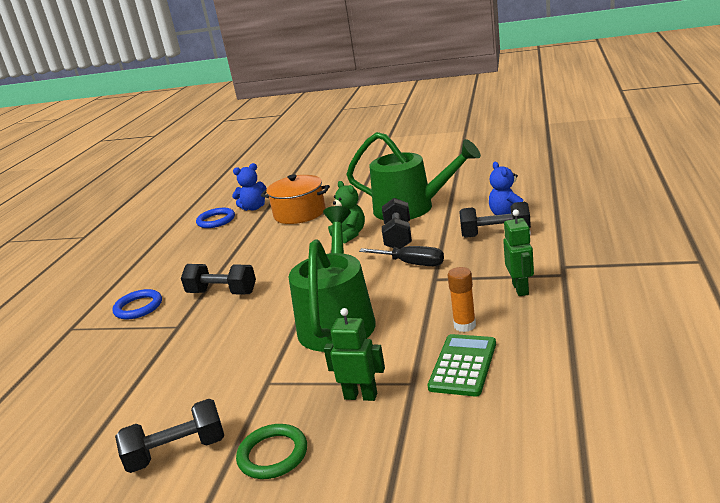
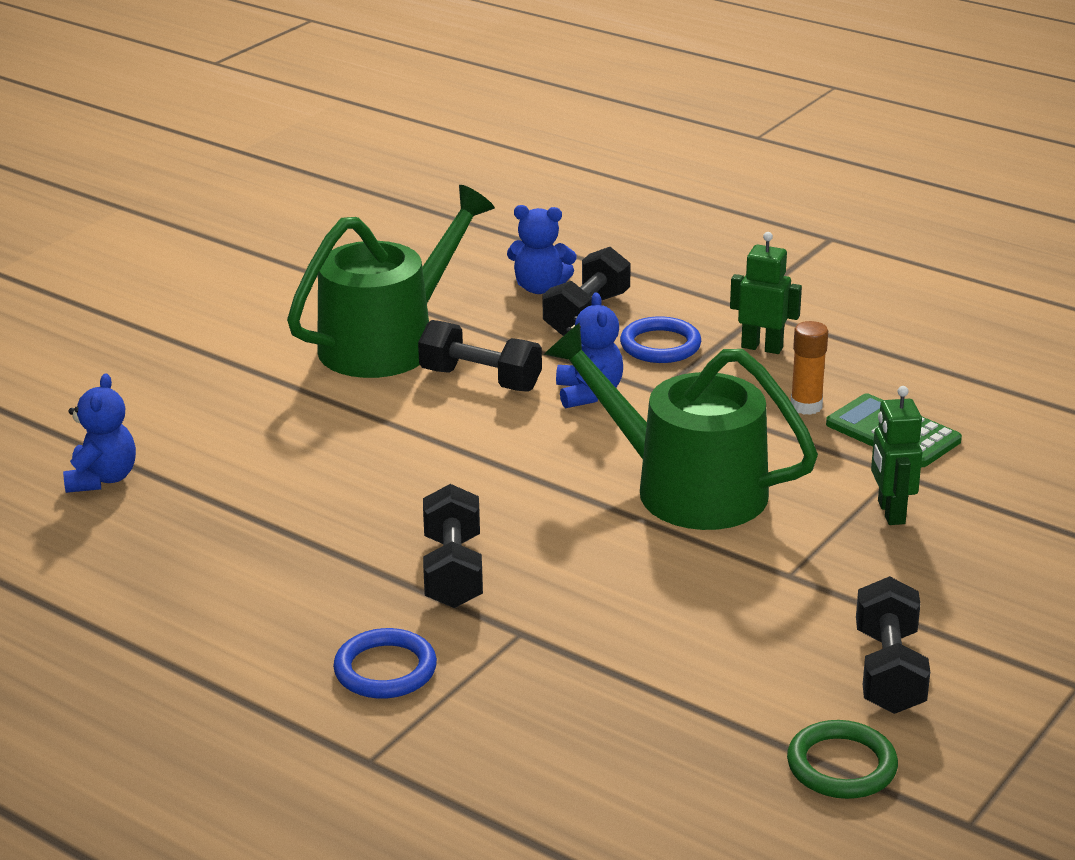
camera: 70 degrees left, 5 degrees up
(216, 220) = (91, 531): blue ring -> blue ring (660, 345)
(222, 293) = (453, 571): black dumbbell -> black dumbbell turned 45 degrees counterclockwise
(273, 455) = (956, 597): green ring -> green ring (841, 765)
(299, 213) = (225, 438): orange pot -> none
(349, 234) = (403, 414): green teddy bear -> none
(361, 396) = (890, 512): green robot -> green robot turned 45 degrees counterclockwise
(412, 264) = (588, 393): black screwdriver -> blue teddy bear

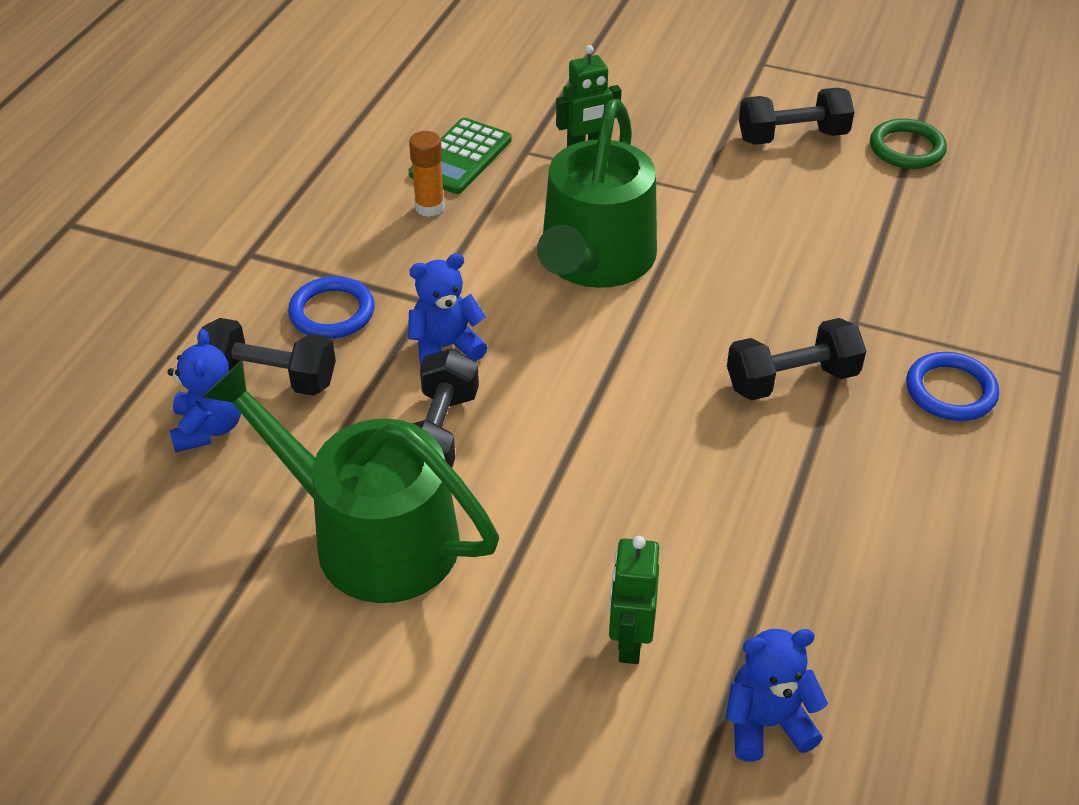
camera: 105 degrees left, 15 degrees up
(762, 347) = (322, 244): green robot -> green robot (629, 641)

